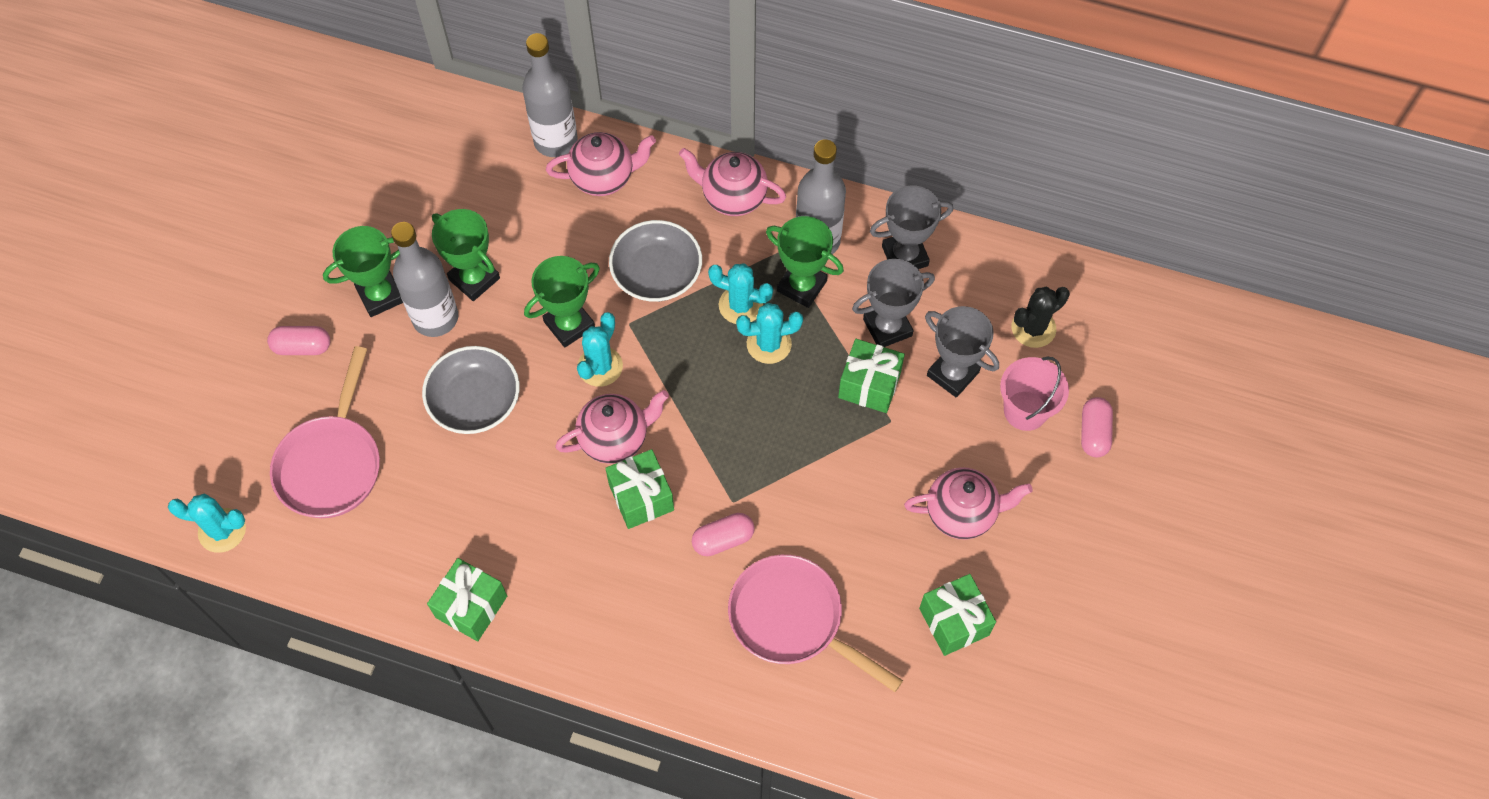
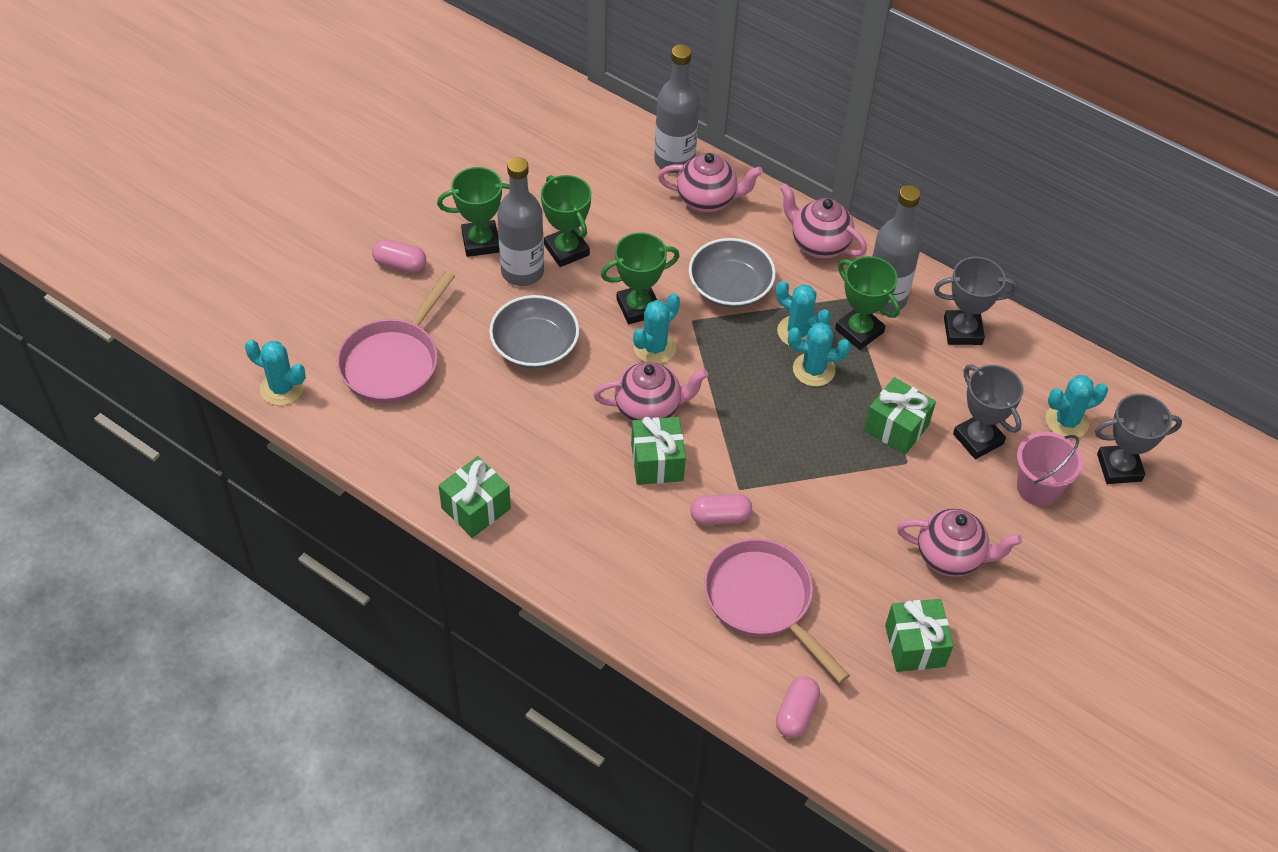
camera: 15 degrees right, 10 degrees down
(887, 327) = (928, 385): grey trophy -> grey trophy (1119, 467)
(1033, 328) = (1066, 421): black cactus -> turquoise cactus
(1093, 433) = (1098, 524): pink capsule -> pink capsule (796, 713)

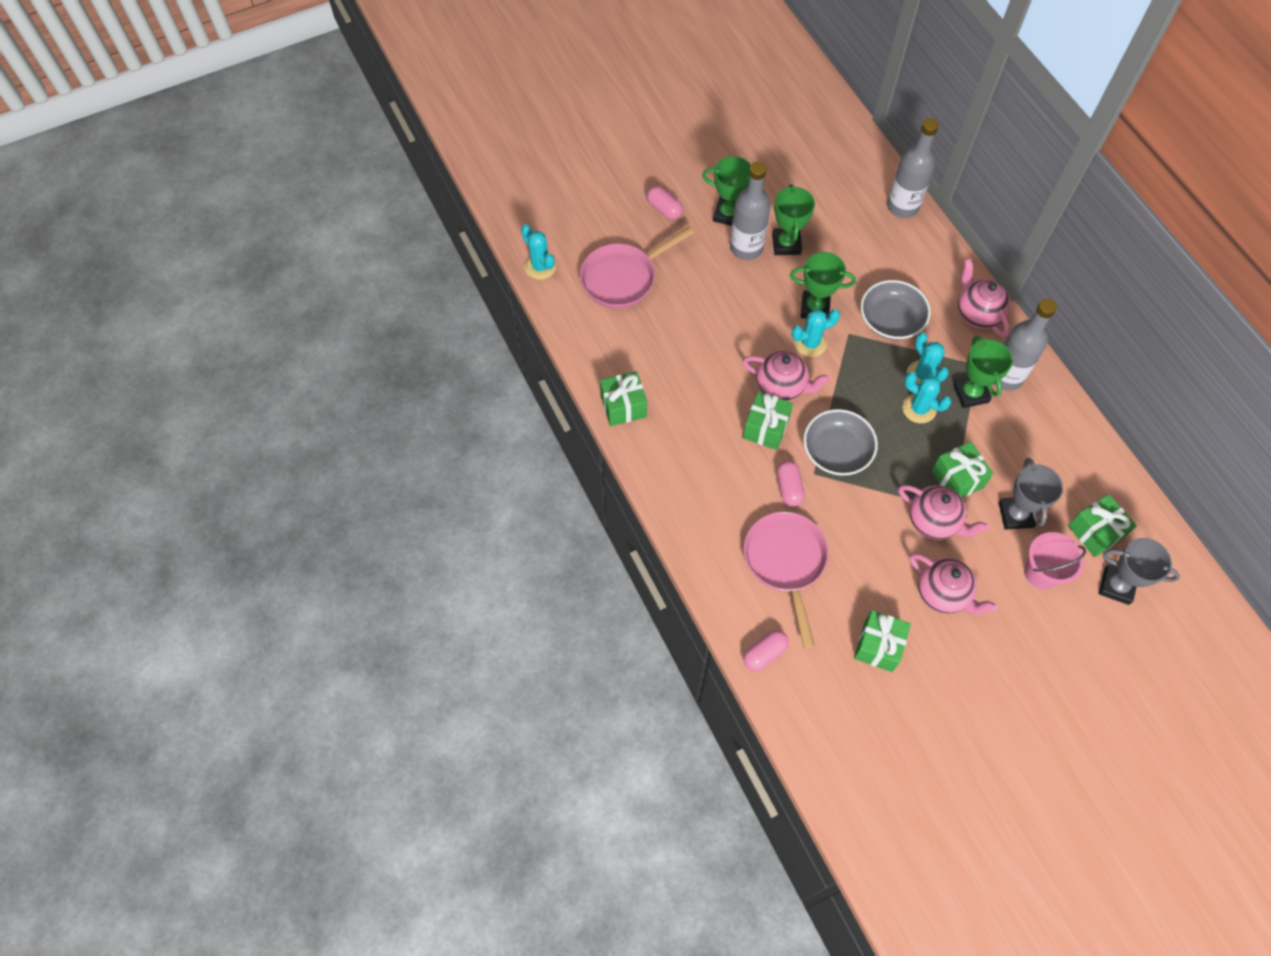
camera: 30 degrees right, 10 degrees up
(535, 346) = (726, 306): grey bowl -> grey bowl (837, 451)
(707, 200) = (911, 246): pink teapot -> pink teapot (934, 521)
(720, 517) = (789, 488): pink capsule -> pink capsule turned 60 degrees clockwise
(962, 331) = (1052, 427): grey trophy -> none
(1066, 421) = (1095, 532): turquoise cactus -> green gift

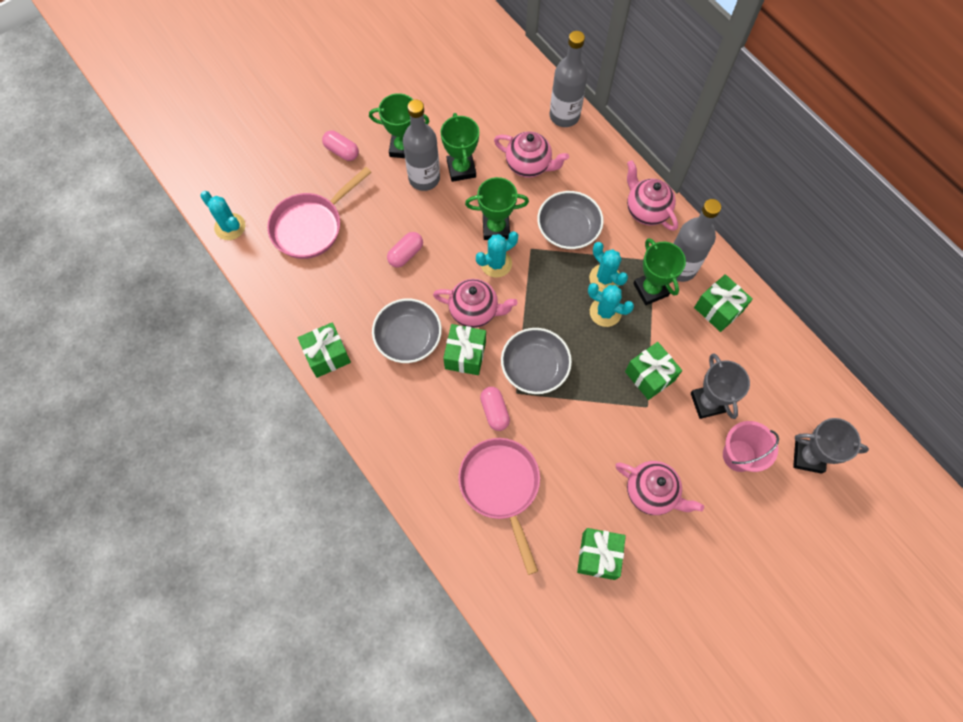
camera: 10 degrees left, 5 degrees up
(709, 402) = (408, 337): none -> grey bowl
(764, 653) = (493, 583): pink capsule -> pink capsule (406, 254)
(934, 521) = (634, 422): pink teapot -> pink teapot (529, 165)
(1095, 532) = (781, 407): green gift -> green gift (718, 309)

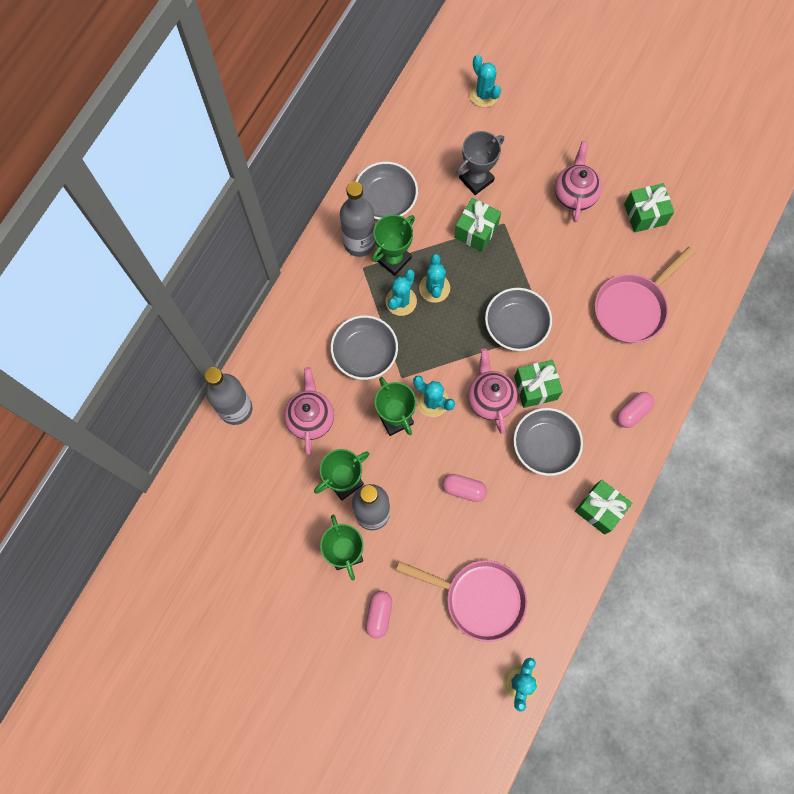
camera: 115 degrees left, 5 degrees up
(494, 411) = (573, 340): pink capsule -> pink capsule (632, 412)
(646, 210) = (312, 292): pink teapot -> none
(718, 309) = (386, 199): green gift -> grey bowl
(739, 455) = (509, 143): pink bucket -> none
(808, 457) = (483, 94): grey trophy -> turquoise cactus

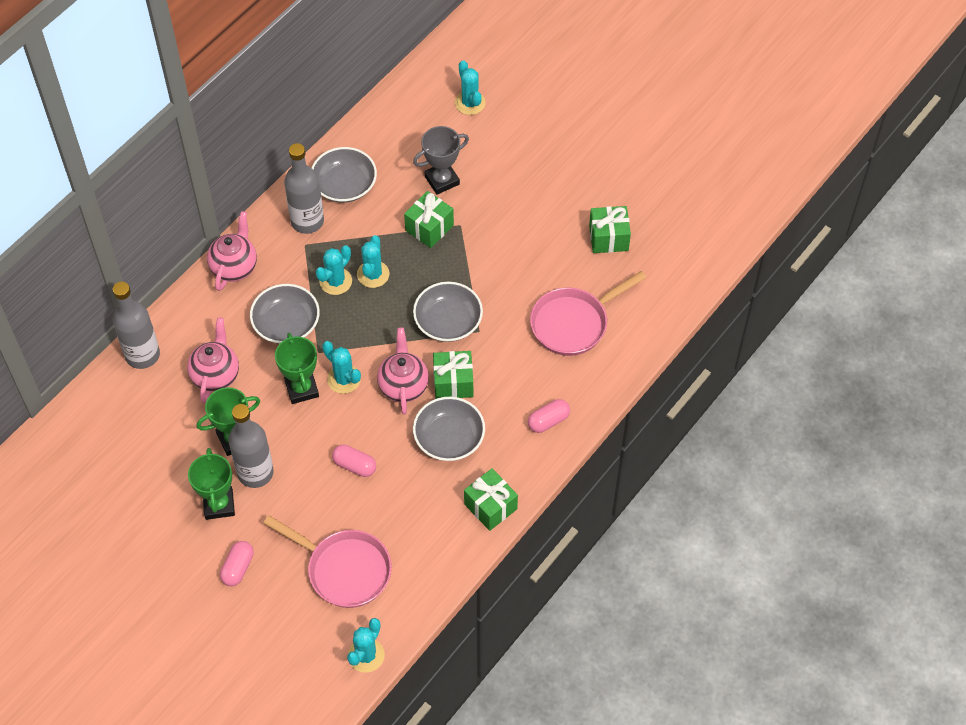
camera: 10 degrees right, 15 degrees down
(393, 259) = (338, 241): green trophy -> none
(574, 195) = (540, 209): pink teapot -> pink teapot (234, 267)

